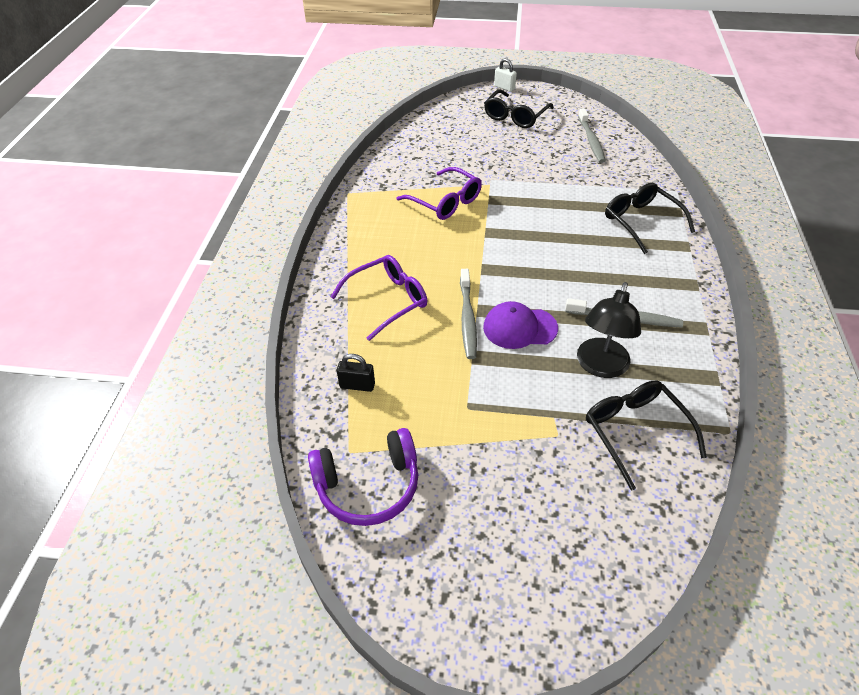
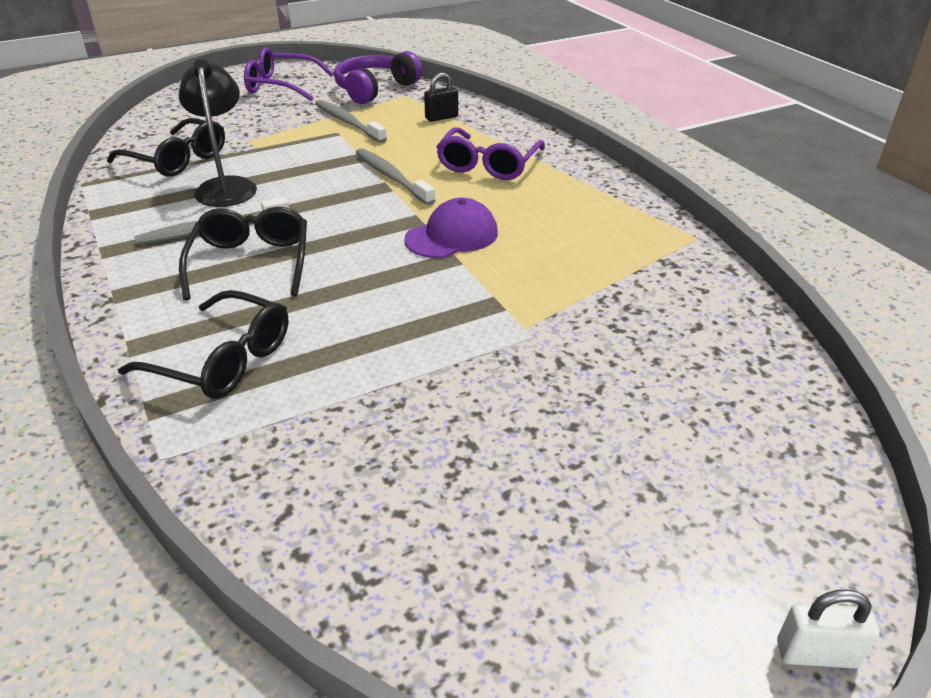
camera: 145 degrees right, 10 degrees down
(445, 202) = (555, 275): purple glasses -> purple glasses (281, 86)
(515, 116) = (655, 530): black glasses -> black glasses (251, 262)
(519, 328) = (330, 187): purple cap -> purple cap (452, 236)
(591, 140) = (415, 532): grey toothbrush -> grey toothbrush (348, 123)

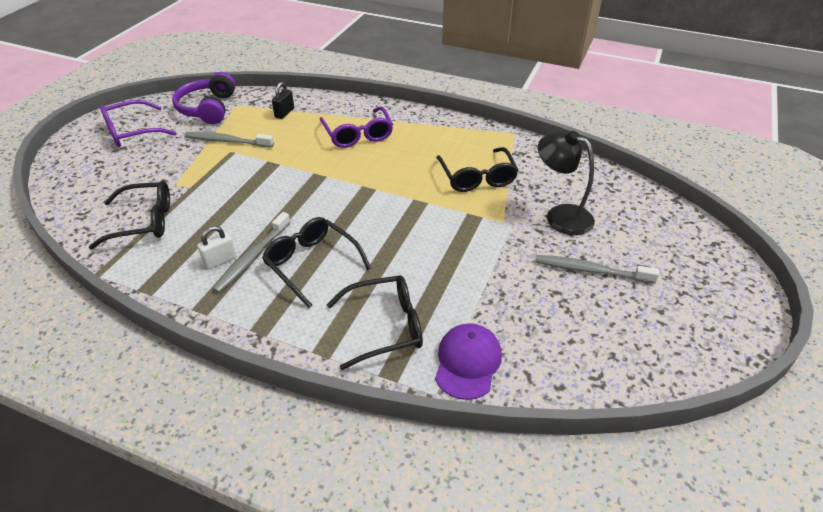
camera: 40 degrees left, 5 degrees up
(226, 186) = (213, 224): black lamp -> black lamp (560, 215)
(392, 177) = (314, 168): grey toothbrush -> grey toothbrush (591, 270)
(452, 236) = (400, 189): purple cap -> purple cap (467, 362)
(566, 265) = (477, 178): none -> black glasses
(816, 654) = (755, 292): white padlock -> white padlock (220, 260)

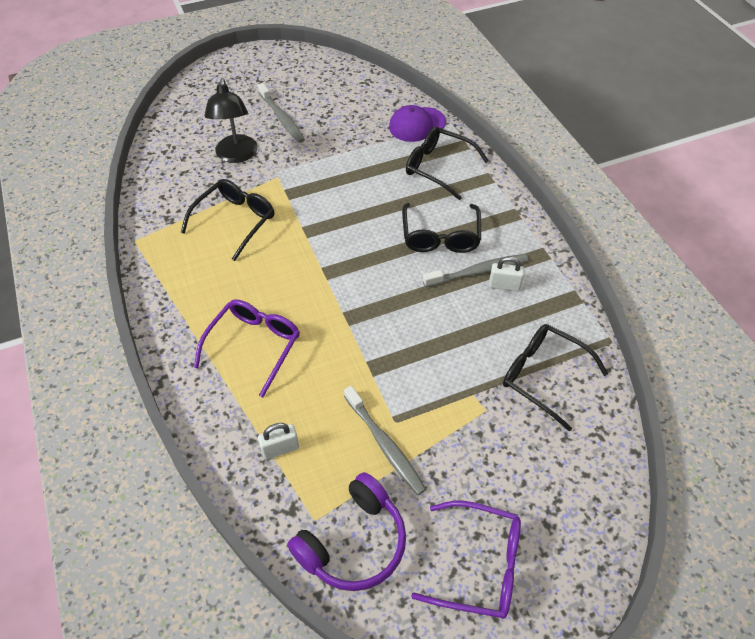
camera: 135 degrees left, 10 degrees up
(284, 113) = (280, 449): black padlock -> white padlock

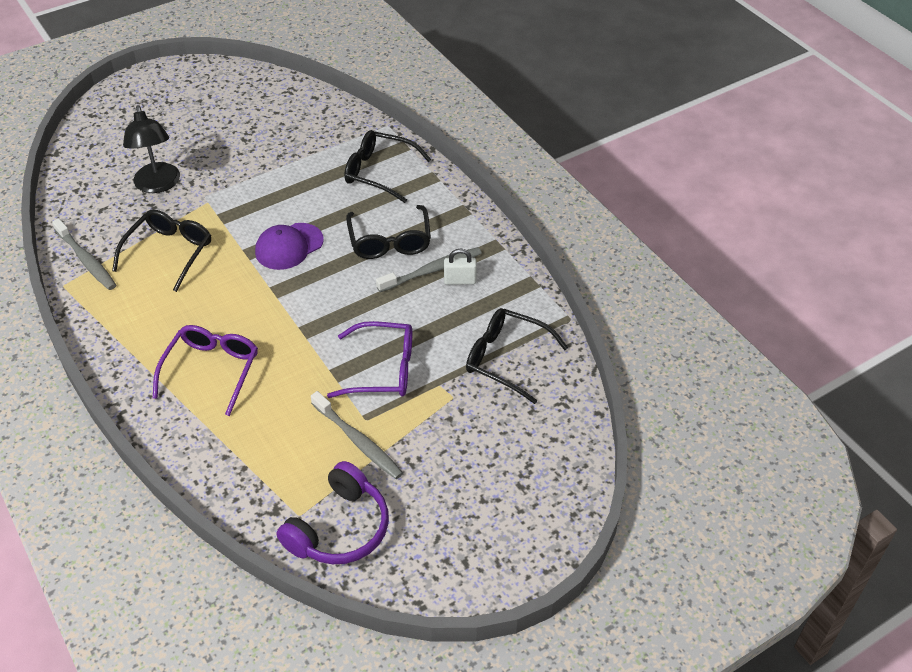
camera: 10 degrees left, 5 degrees down
(280, 449) = (255, 459): white padlock -> none
(281, 118) = (201, 140): grey toothbrush -> grey toothbrush (86, 260)
(417, 124) = (351, 130): purple cap -> purple cap (289, 246)
(480, 565) = (461, 529): purple glasses -> purple glasses (383, 369)

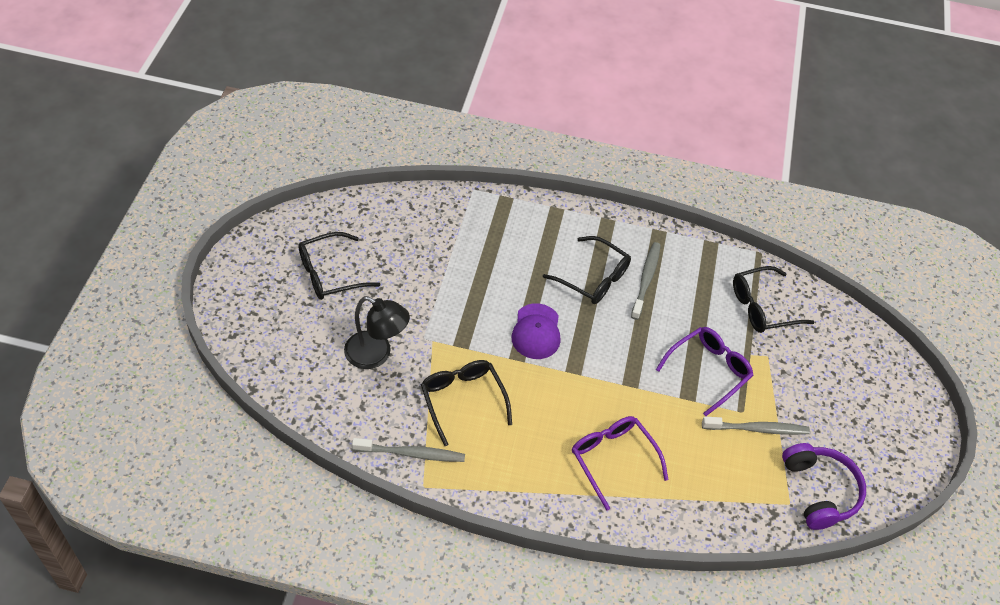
camera: 50 degrees left, 5 degrees up
(379, 172) = (517, 231): black glasses -> black glasses (329, 274)
(460, 280) = (670, 274): white padlock -> none

